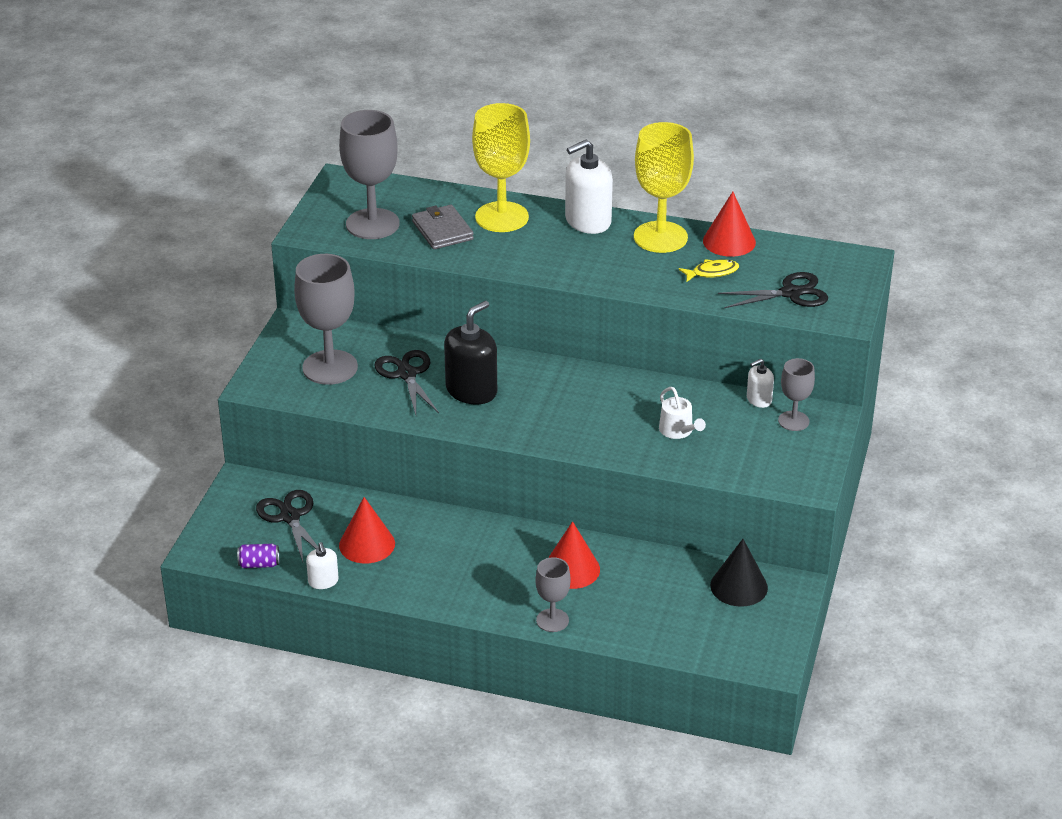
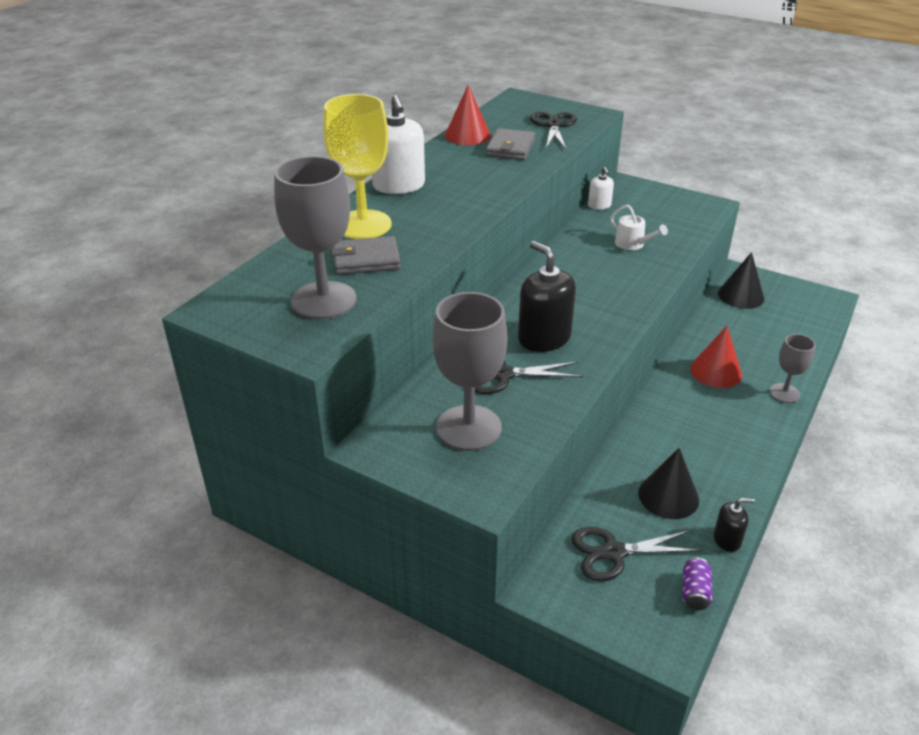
camera: 75 degrees left, 0 degrees up
(323, 581) = (727, 539): white soap dispenser -> black soap dispenser
(367, 544) = (668, 496): red cone -> black cone
(660, 237) = (445, 159): yellow goblet -> none
(678, 431) = (632, 244): white watering can -> white watering can turned 60 degrees clockwise
(712, 272) = (510, 148): yellow fish -> grey wallet
(793, 421) = (630, 197): grey goblet -> none

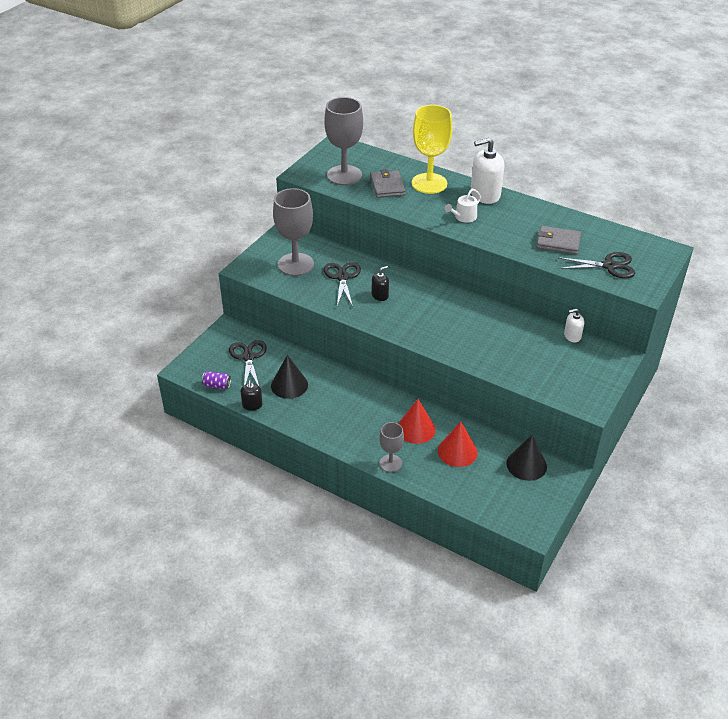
camera: 90 degrees right, 5 degrees up
(467, 135) = (577, 223): red cone -> red cone (457, 451)
(544, 338) = (380, 295): black soap dispenser -> black soap dispenser, size x0.52
(632, 244) = (509, 348): white watering can -> white watering can (463, 217)

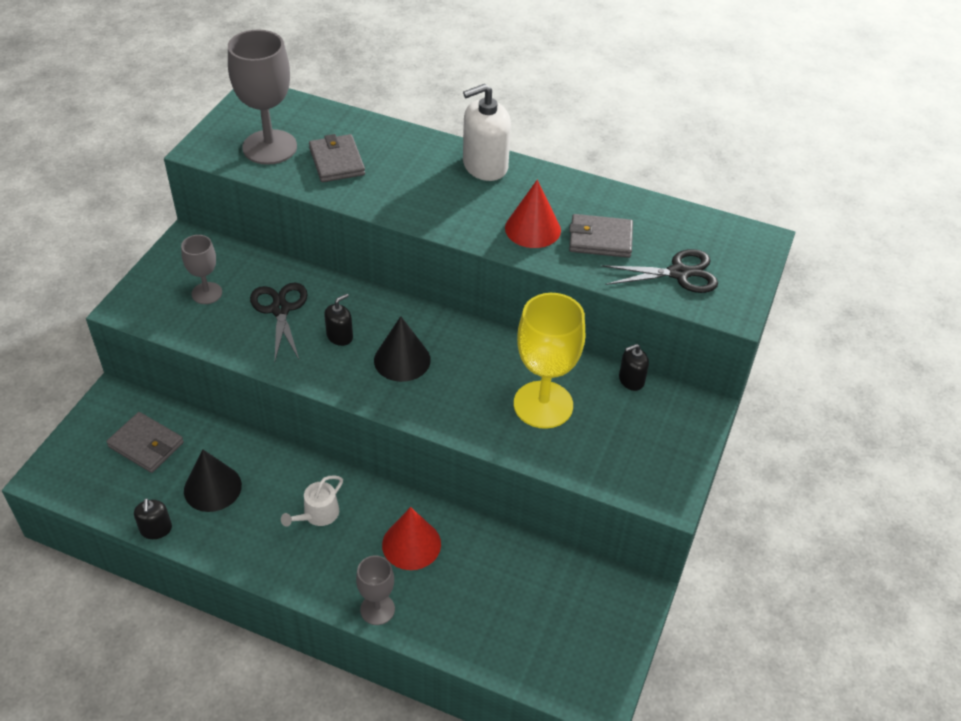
camera: 10 degrees left, 5 degrees up
(217, 385) = (98, 500): purple can -> none
(248, 357) = (146, 445): black scissors -> grey wallet
(295, 264) = (207, 293): grey goblet -> grey goblet, size x0.55
(429, 183) = (400, 152): yellow goblet -> yellow goblet (543, 405)
(457, 451) = (476, 577): red cone -> red cone (532, 229)
(463, 217) = (456, 206): white watering can -> white watering can (318, 514)
(526, 464) = (580, 588): black cone -> black cone (402, 360)
(572, 336) = (631, 380): white soap dispenser -> black soap dispenser

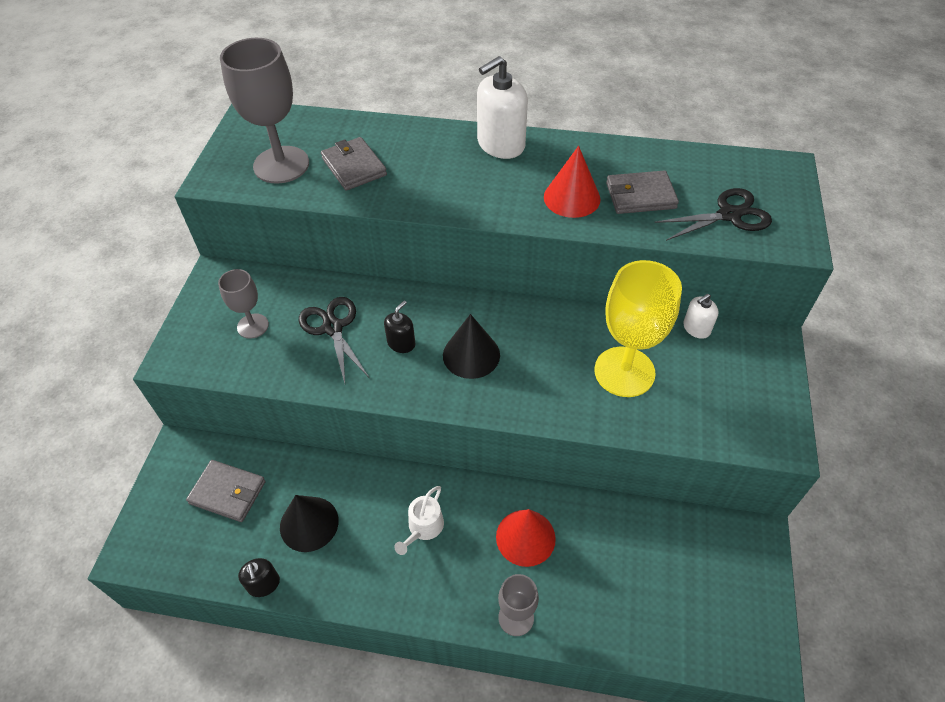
camera: 10 degrees left, 5 degrees up
(631, 380) = (696, 328): black soap dispenser -> white soap dispenser

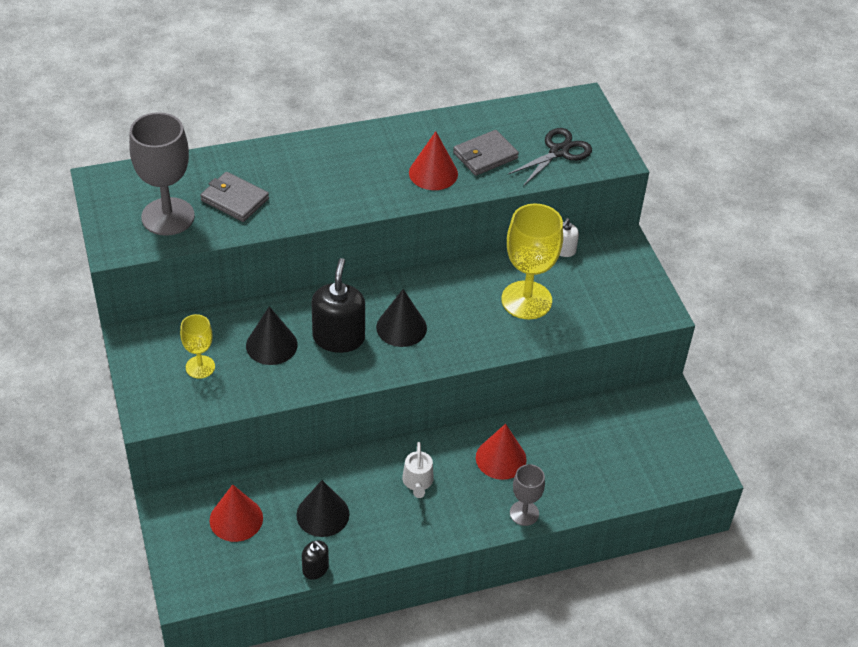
camera: 30 degrees left, 5 degrees down
(228, 492) = (236, 519): grey wallet -> red cone
(253, 326) = (200, 367): grey goblet -> yellow goblet
(332, 327) = (271, 345): black scissors -> black cone
(401, 343) = (338, 338): black soap dispenser -> black soap dispenser, size x1.92
(500, 144) = (347, 144): white soap dispenser -> none

